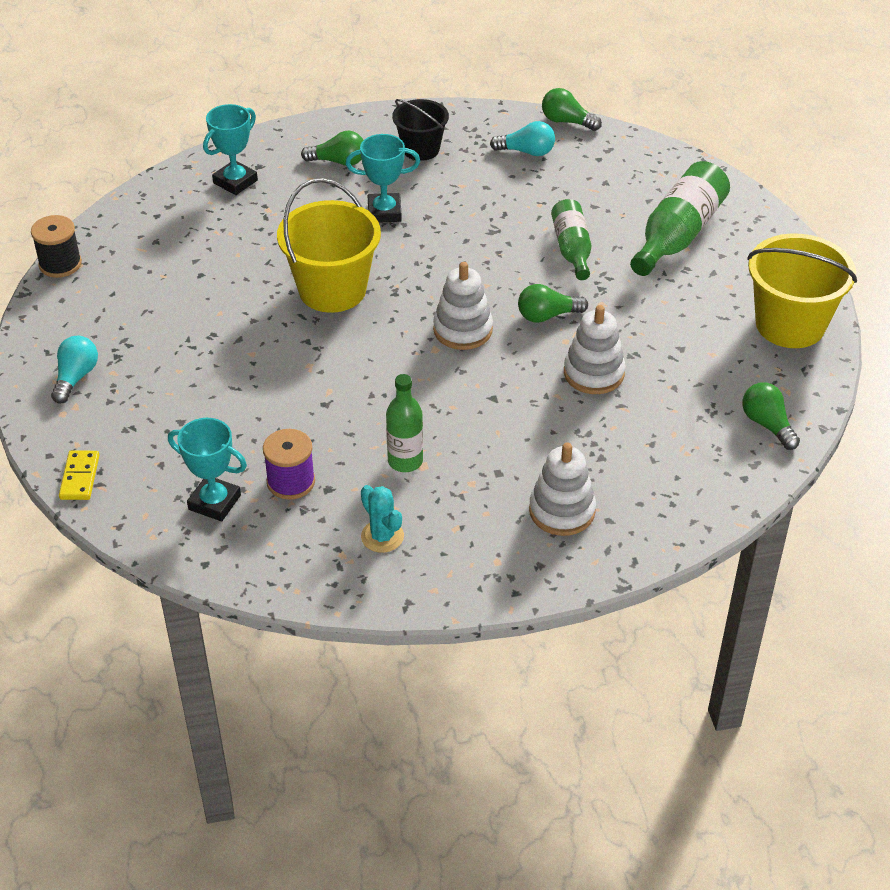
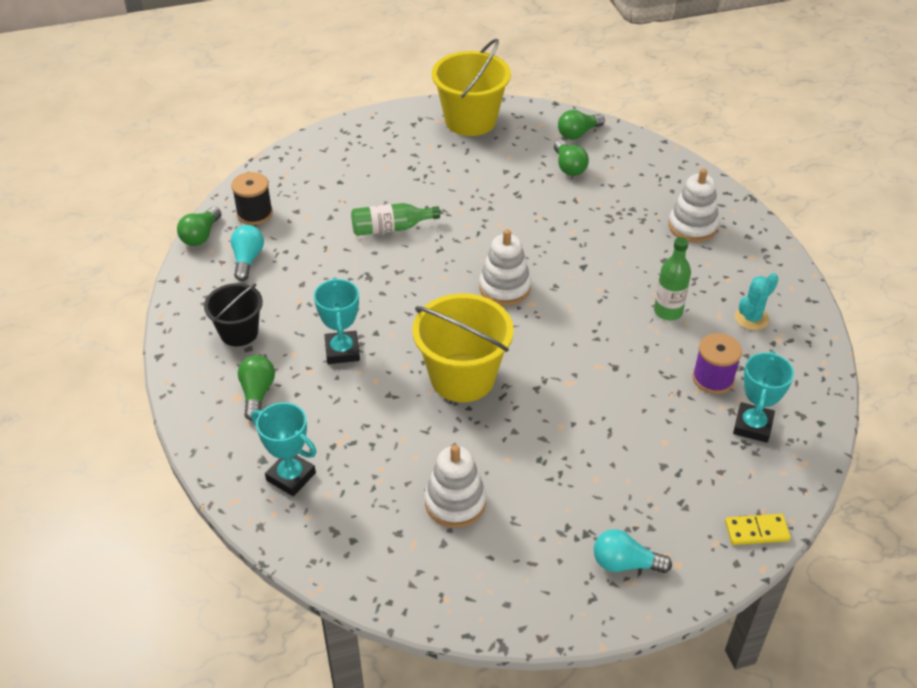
camera: 95 degrees left, 0 degrees up
(60, 264) = (446, 619): black spool -> black spool (254, 214)
(547, 315) = (478, 240): green light bulb -> green light bulb (569, 167)
(593, 373) = (543, 214): white stacking toy -> white stacking toy (455, 502)
(678, 235) = (368, 171): green bottle -> none

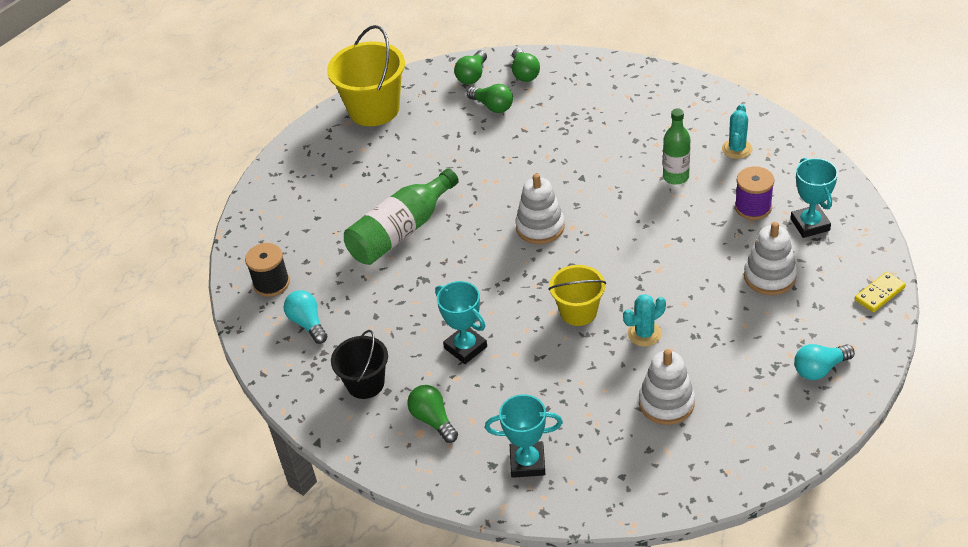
camera: 30 degrees left, 0 degrees up
(201, 235) = (244, 327): green light bulb -> green light bulb (524, 73)
(391, 228) = (401, 231): green bottle -> green bottle, size x1.57
(462, 377) = (578, 312): yellow bucket -> yellow bucket, size x0.61
(498, 431) = (644, 334): none -> turquoise cactus
(692, 226) = (630, 103): white stacking toy -> white stacking toy (769, 276)

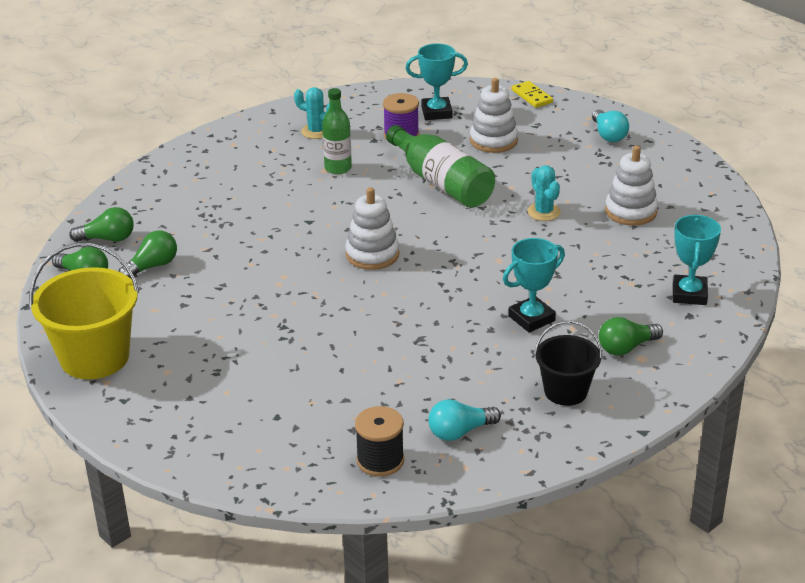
camera: 85 degrees left, 10 degrees down
(401, 231) = (334, 350): green bottle -> green bottle (441, 182)
(578, 312) = (503, 245): yellow bucket -> none

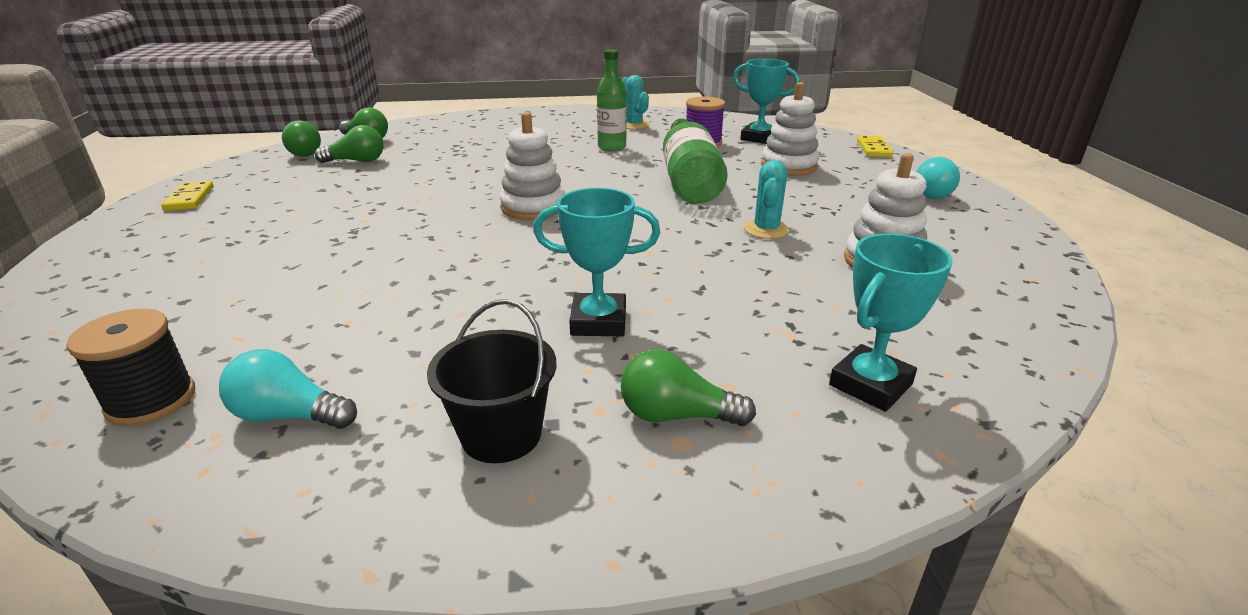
camera: 35 degrees right, 5 degrees down
(95, 357) = (189, 199): yellow bucket -> yellow domino

